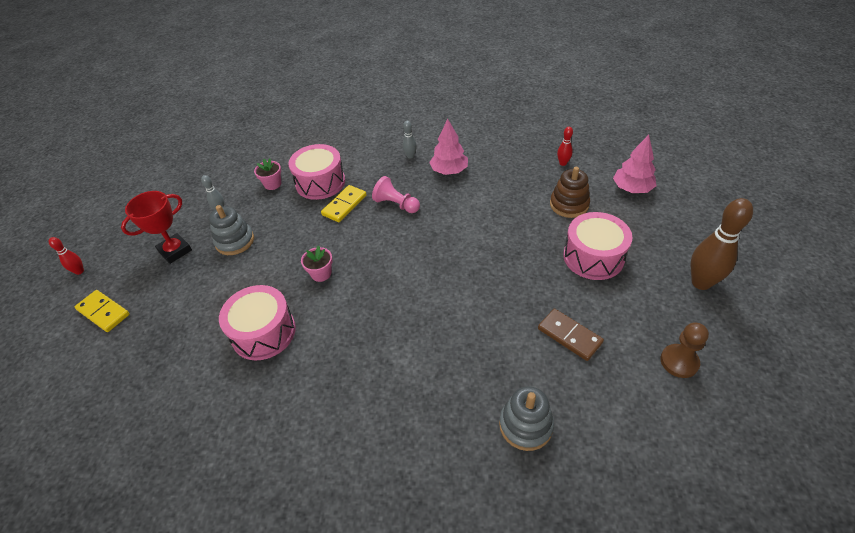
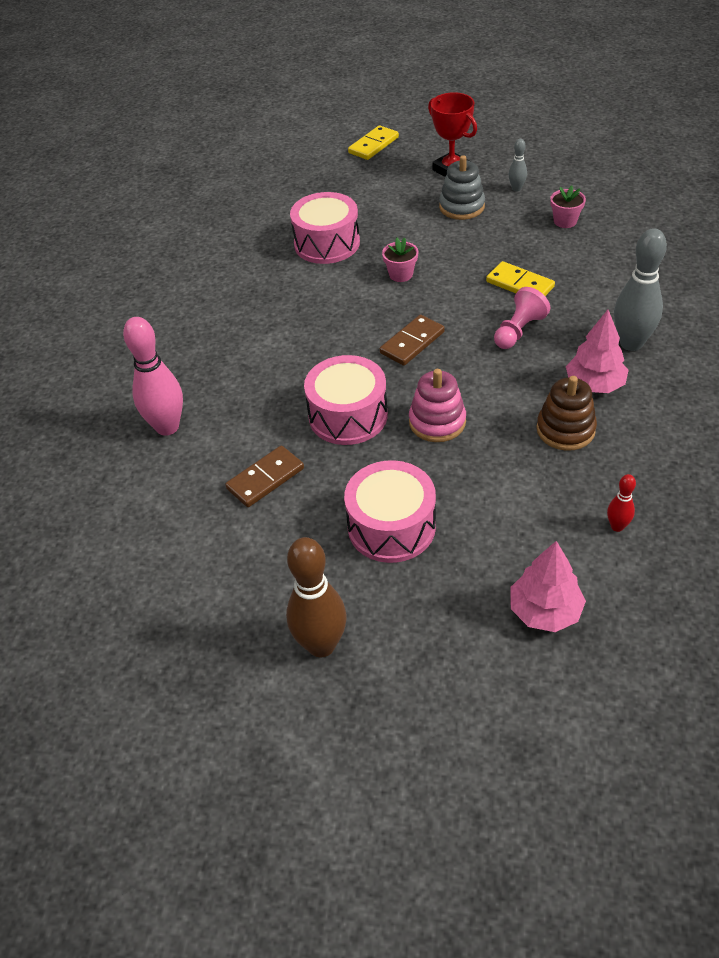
camera: 95 degrees right, 0 degrees up
(79, 271) = (430, 120): red bowling pin -> none
(320, 182) = (568, 260): pink drum -> pink drum (348, 415)
(408, 260) = (412, 343): none -> brown domino
(410, 156) = (631, 343): grey bowling pin -> grey bowling pin, size x2.05
(492, 241) = (437, 422): none -> pink stacking toy
(525, 425) = (167, 427): grey stacking toy -> pink bowling pin
(569, 205) = (507, 517): brown stacking toy -> brown stacking toy (565, 429)
(679, 362) = (201, 578): brown pawn -> none

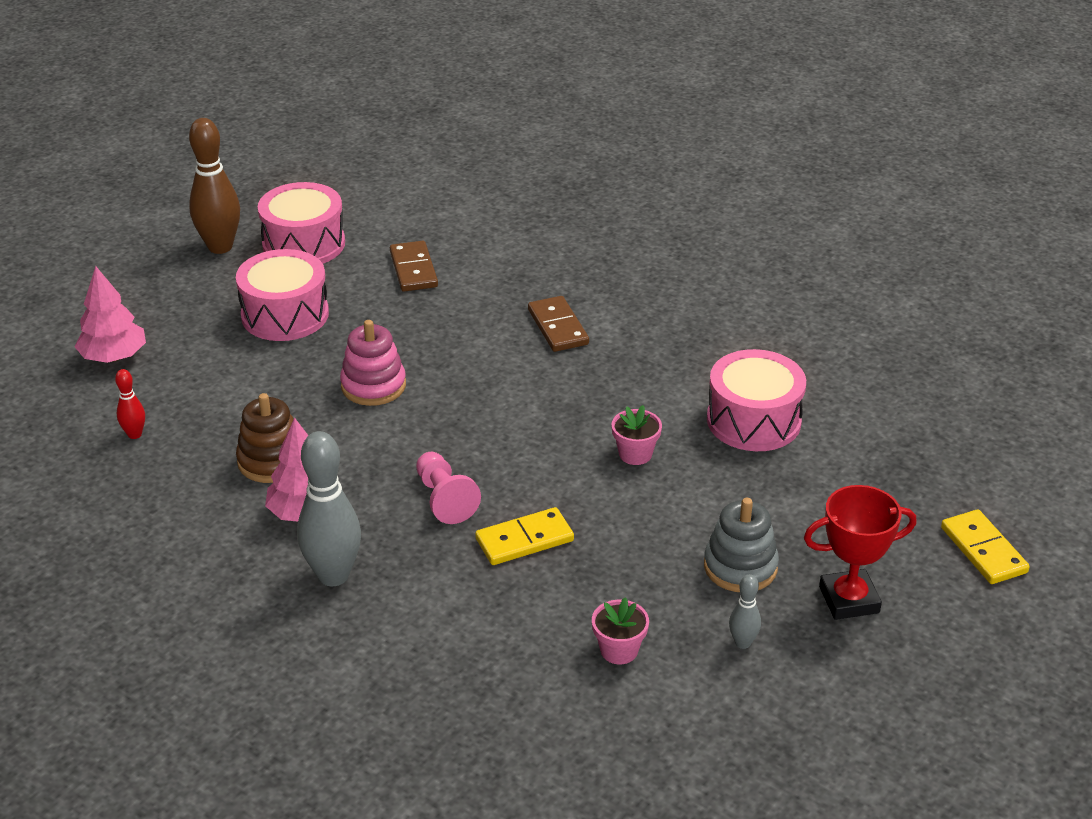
camera: 115 degrees right, 10 degrees down
(167, 427) = (536, 237): pink bowling pin -> none
(348, 415) = (441, 337): pink drum -> pink drum (304, 244)
(412, 343) = (504, 415): brown domino -> brown domino (557, 327)

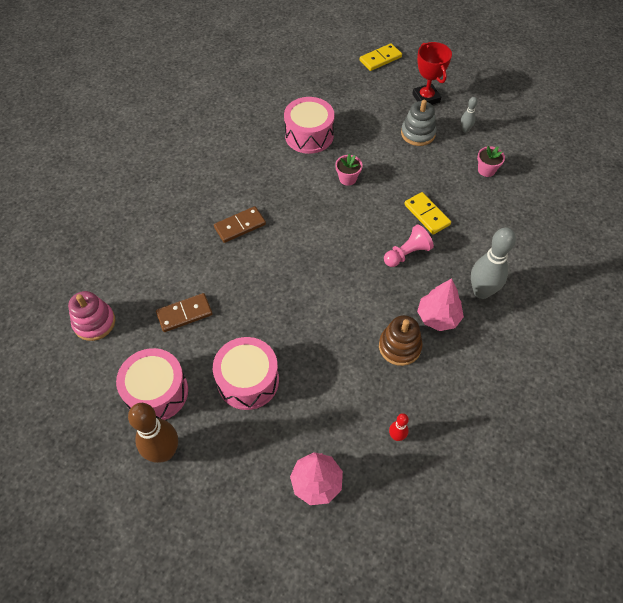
camera: 100 degrees left, 20 degrees up
(373, 386) = (316, 309): pink stacking toy -> pink stacking toy (94, 322)

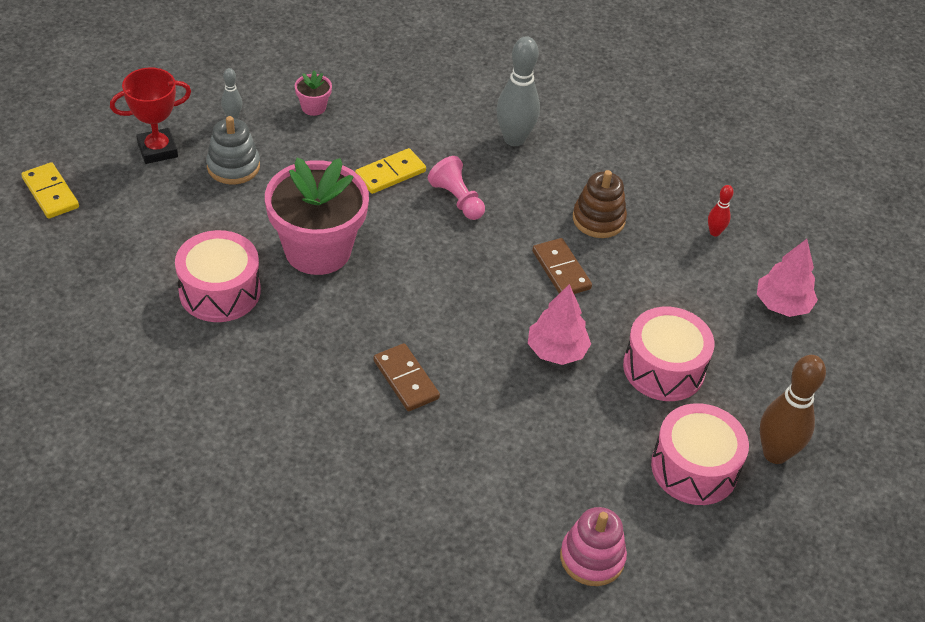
camera: 95 degrees left, 10 degrees down
(184, 314) = (568, 443): brown domino -> brown domino (561, 270)
(347, 178) = (318, 250): pink flower pot -> pink flower pot, size x2.46
(438, 317) = (553, 181): pink tree -> pink tree (556, 351)

